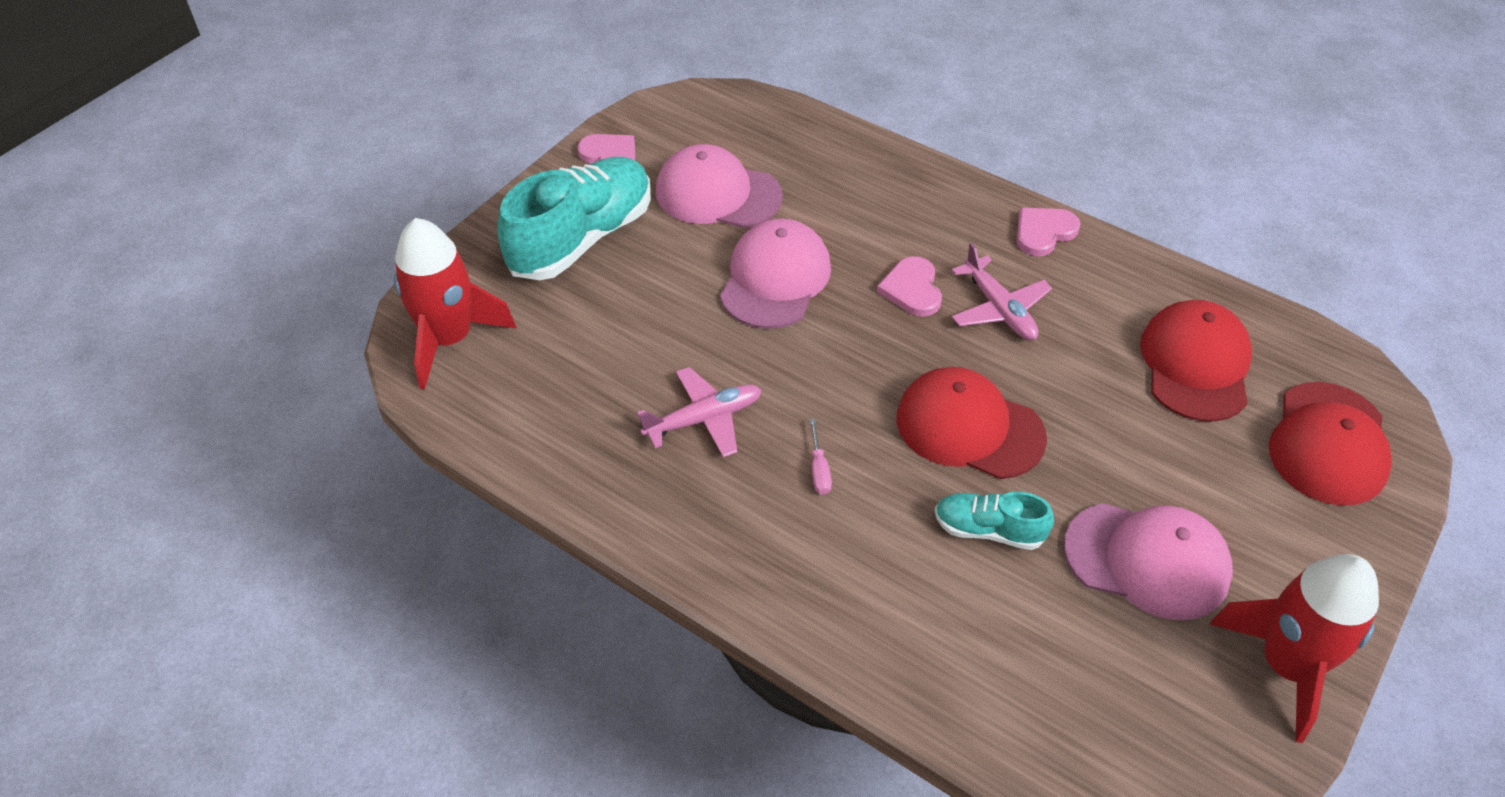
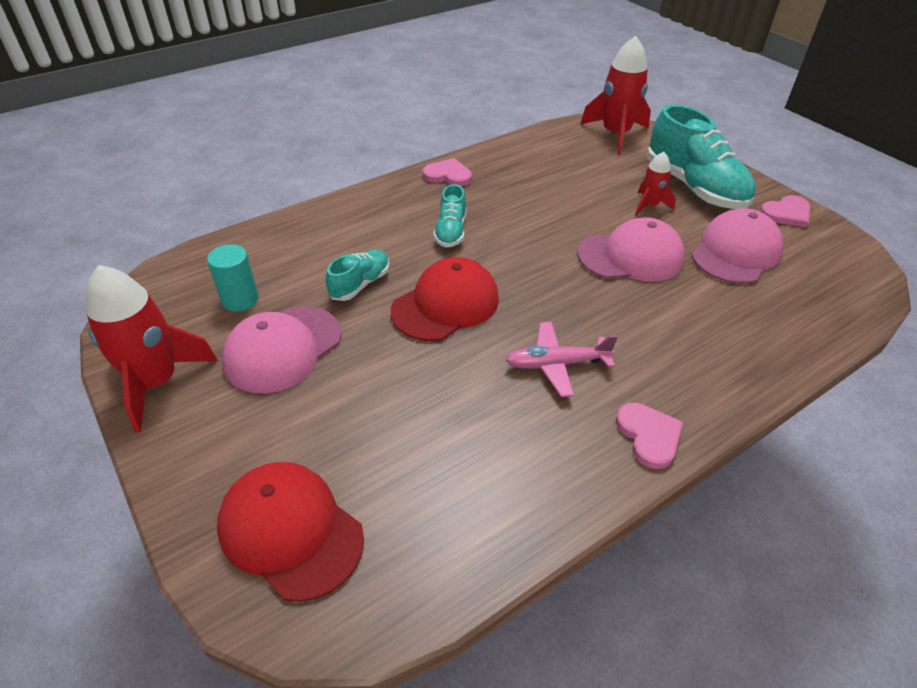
camera: 110 degrees right, 5 degrees down
(649, 276) = (649, 205): none -> red rocket
(704, 419) = (514, 200): pink plane -> none
(775, 279) = (630, 256): pink cap -> pink cap turned 45 degrees counterclockwise
(819, 469) = (451, 231): pink screwdriver -> turquoise shoe
(912, 289) = (597, 321): pink heart -> pink heart (448, 175)
(1104, 658) = (240, 299): none -> turquoise cylinder
(1195, 365) = (433, 473): red cap -> none

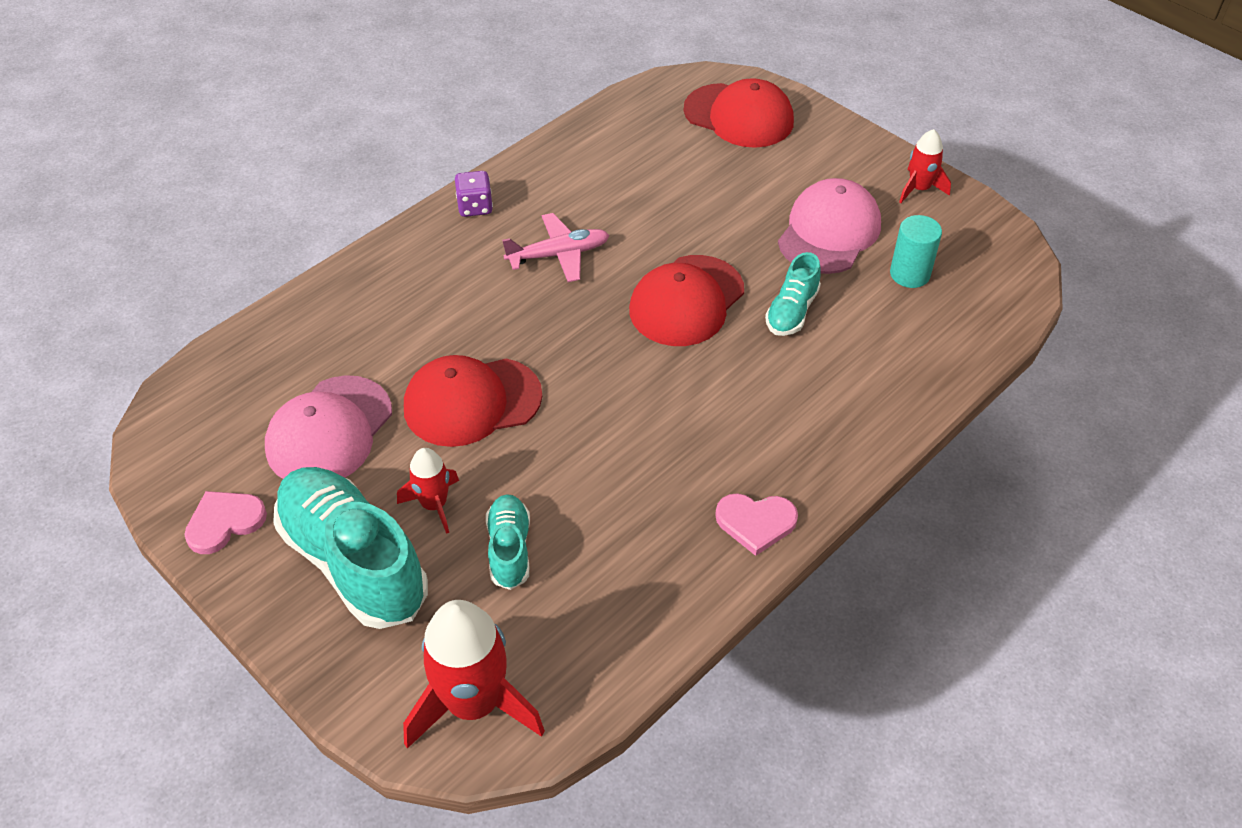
camera: 170 degrees right, 5 degrees up
(157, 382) = (919, 189): red rocket -> red rocket, size x0.54
(451, 231) = (714, 406): turquoise shoe -> turquoise shoe (509, 549)
(630, 256) = (472, 402): pink cap -> red cap
(648, 436) = (475, 207): pink heart -> purple dice

